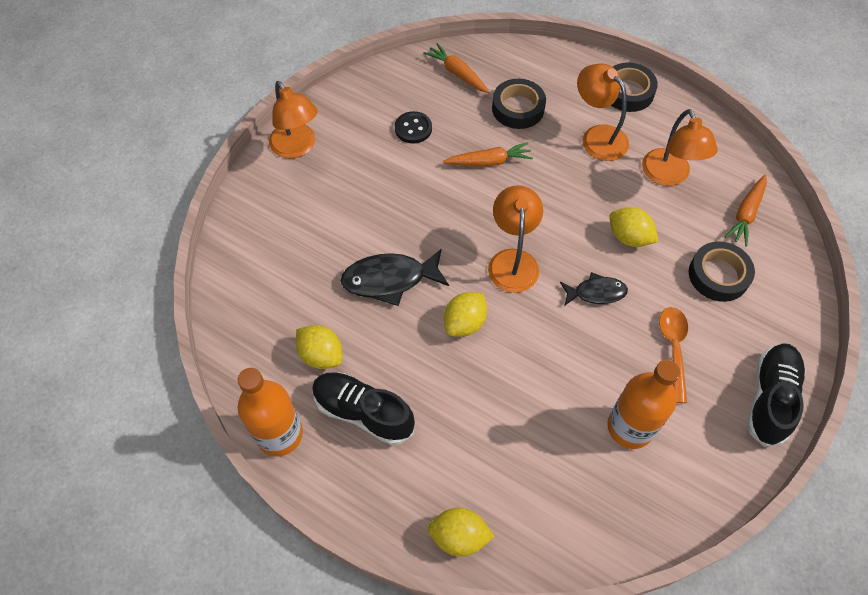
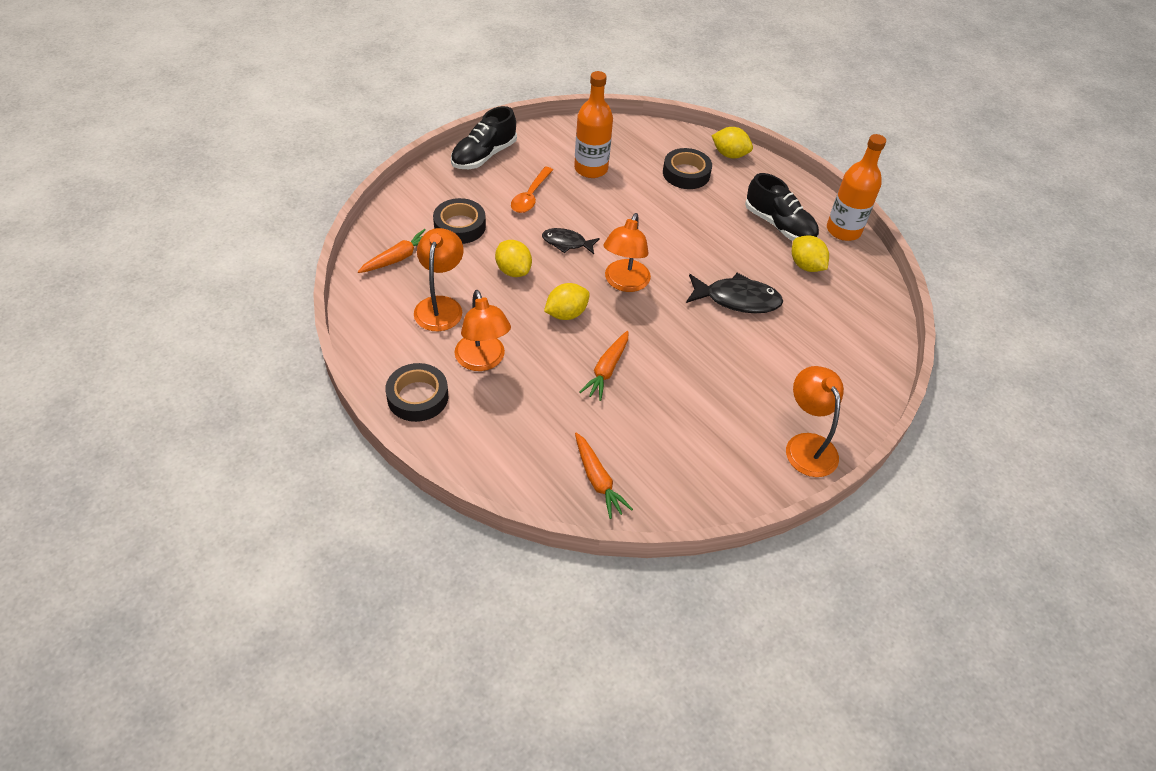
camera: 165 degrees left, 10 degrees down
(413, 128) = (673, 428): black button -> none
(464, 323) = (683, 254): yellow lemon -> yellow lemon (566, 314)
(489, 161) = (607, 370): orange carrot -> orange carrot turned 75 degrees counterclockwise
(518, 108) = (548, 415): black tape -> black tape (686, 173)

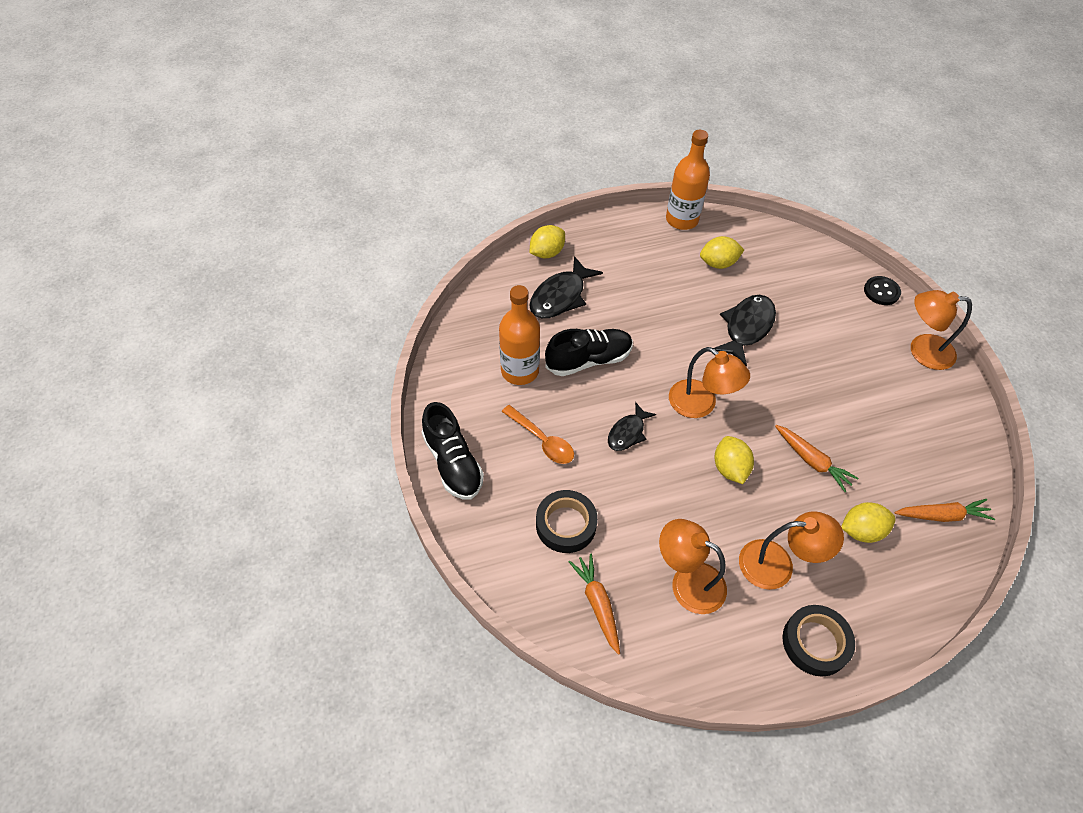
camera: 65 degrees left, 5 degrees up
(513, 270) = (654, 495): yellow lemon -> yellow lemon (861, 530)
(686, 173) = (560, 296): black tape -> black fish
(779, 225) = (660, 259): black shoe -> black shoe (588, 360)
(868, 400) = (881, 292): none -> black button

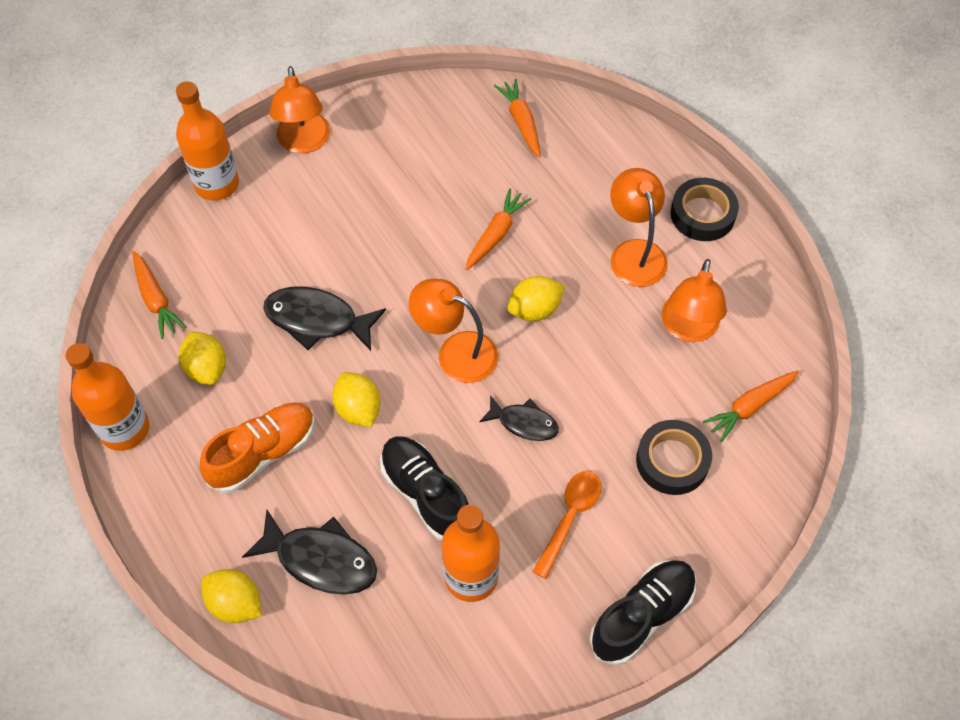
camera: 105 degrees left, 5 degrees up
(645, 281) = (263, 453): none -> orange shoe
(700, 405) = (456, 352): orange lamp -> orange lamp turned 90 degrees counterclockwise
(780, 246) = (156, 299): none -> orange carrot
(861, 530) = (565, 186): yellow lemon -> yellow lemon (358, 409)
(881, 292) = (217, 184): black button -> orange bottle

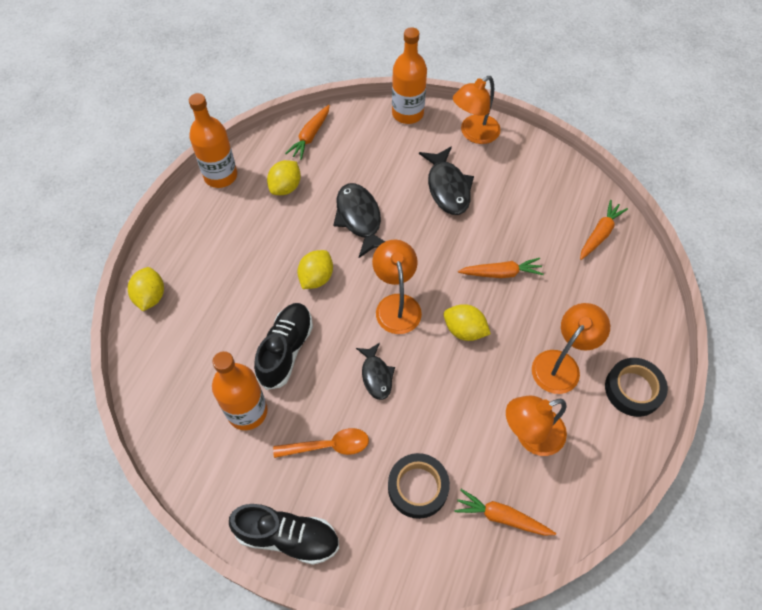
camera: 55 degrees right, 0 degrees up
(263, 453) = (252, 249): orange shoe -> none
(320, 559) = (205, 321): black fish -> black fish (447, 187)

